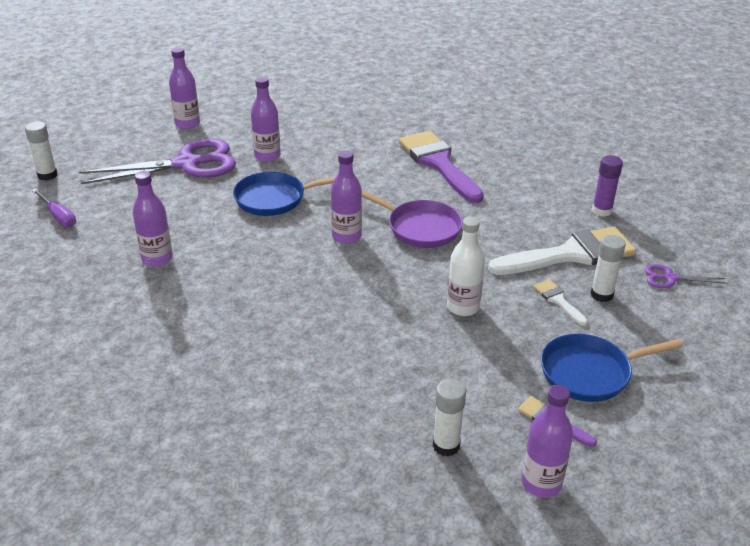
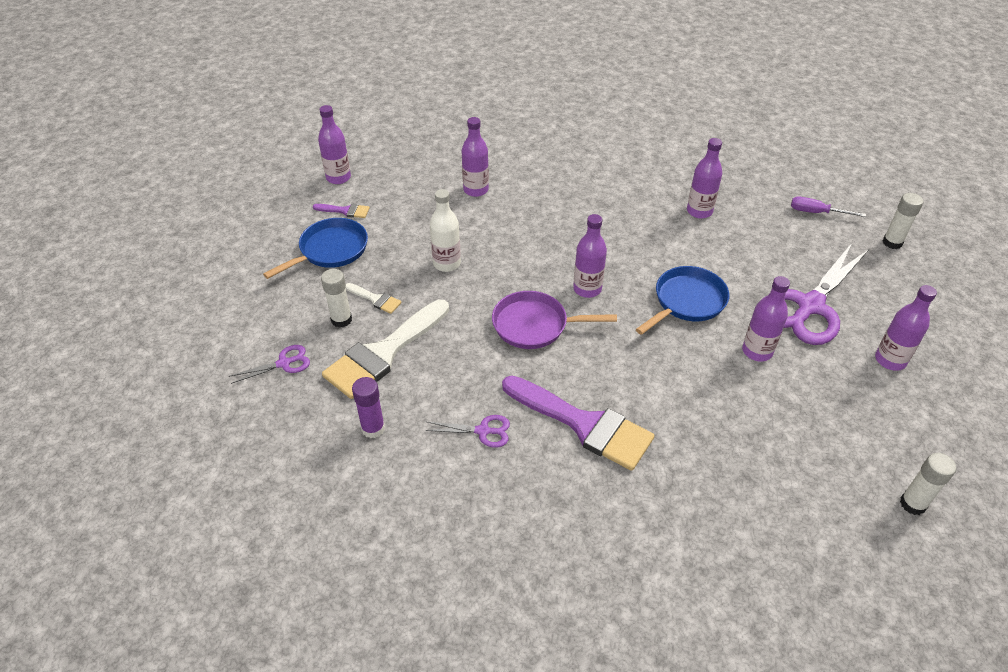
camera: 150 degrees right, 10 degrees up
(364, 381) = (476, 190): none -> purple bottle
(446, 445) = (402, 176): white glue stick -> white glue stick (912, 504)
(515, 183) = (483, 431): none -> purple scissors

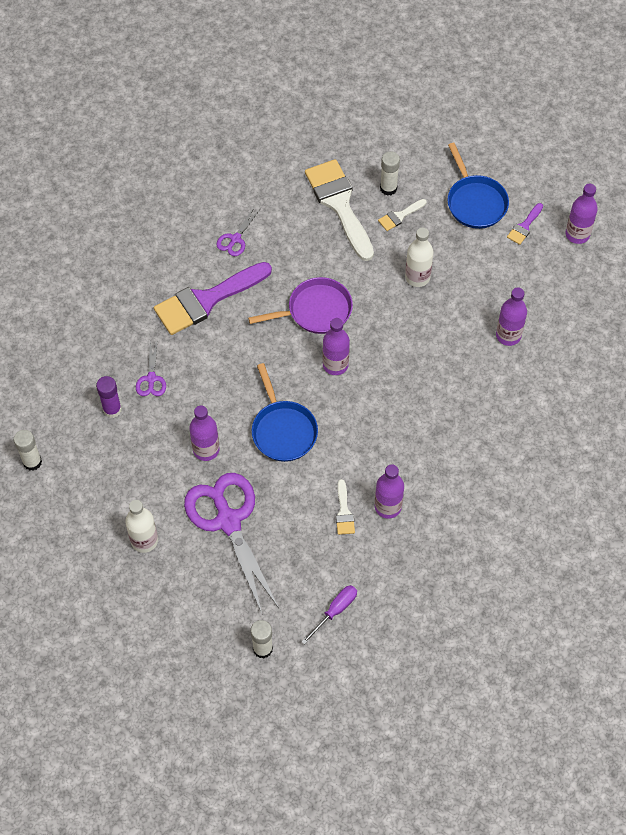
camera: 115 degrees right, 15 degrees up
(284, 363) = (361, 143): purple scissors -> purple scissors (151, 378)
(373, 428) = (273, 178): purple glue stick -> purple glue stick (112, 409)
(535, 325) = (315, 310): purple pan -> purple pan turned 45 degrees clockwise
(728, 235) = (344, 512): none -> white brush
(890, 360) = (144, 540): purple bottle -> white bottle

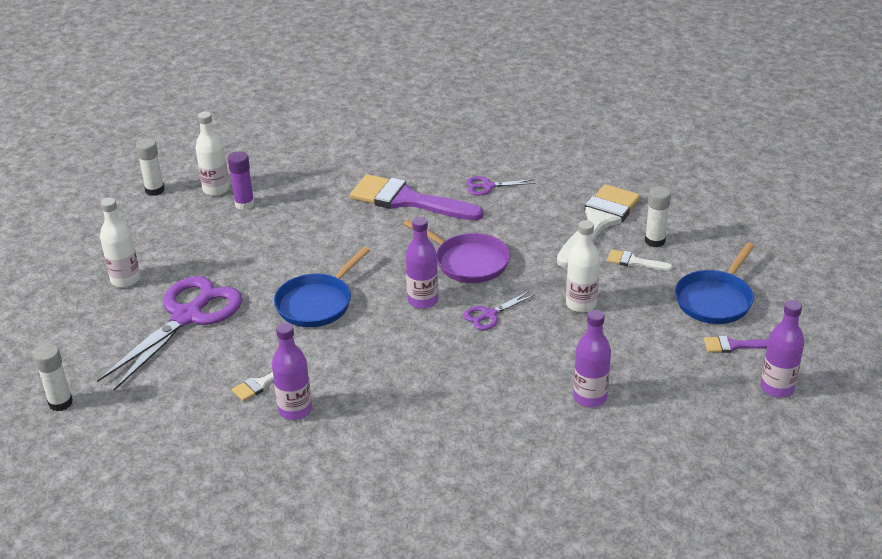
camera: 55 degrees right, 25 degrees down
(72, 418) = (216, 189): none -> white bottle
(151, 378) = (296, 209): purple scissors -> purple scissors (489, 315)
(206, 450) = (252, 269): purple bottle -> none
(335, 611) = (140, 431): purple screwdriver -> none

